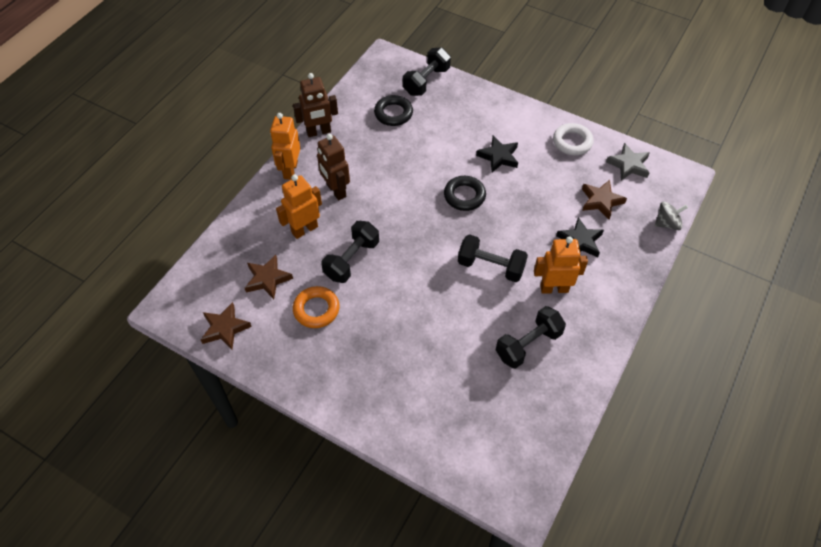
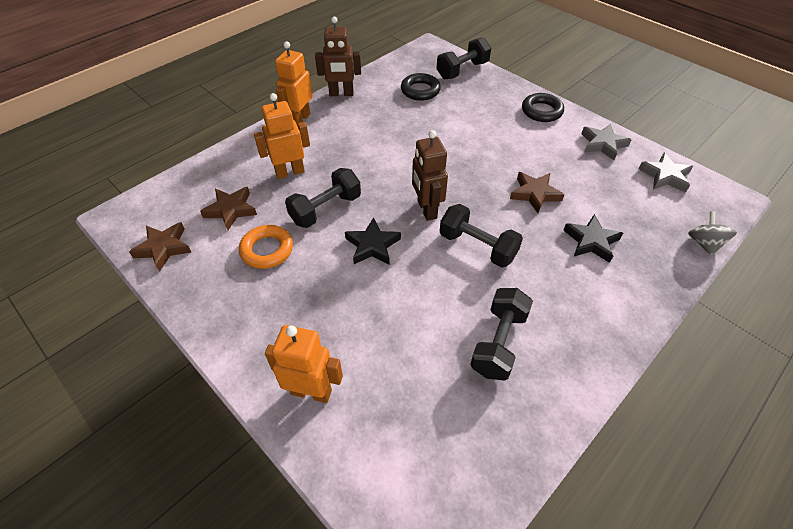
camera: 15 degrees right, 5 degrees down
(336, 191) = (336, 144): brown robot -> brown robot (426, 209)
(464, 196) = (469, 172): black ring -> black ring (541, 111)
(498, 157) = (517, 144): black star -> black star (372, 245)
(528, 344) = (498, 343): black dumbbell -> black dumbbell turned 45 degrees counterclockwise
(554, 288) = (547, 285): orange robot -> orange robot (311, 391)
(572, 142) = (603, 144): white ring -> grey star
(601, 201) = (625, 205): brown star -> brown star (535, 194)
(667, 223) = (704, 243): grey spinning top -> grey spinning top turned 90 degrees counterclockwise

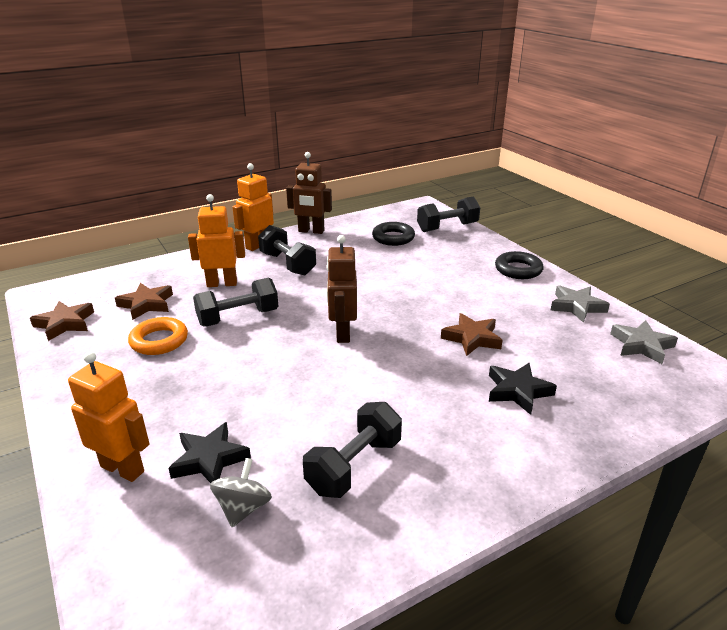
camera: 15 degrees right, 20 degrees down
(372, 245) = (267, 354): black star -> black star (209, 459)
(477, 247) = (380, 374): black dumbbell -> black dumbbell (287, 264)
(704, 243) = (664, 417): grey spinning top -> grey spinning top (243, 508)

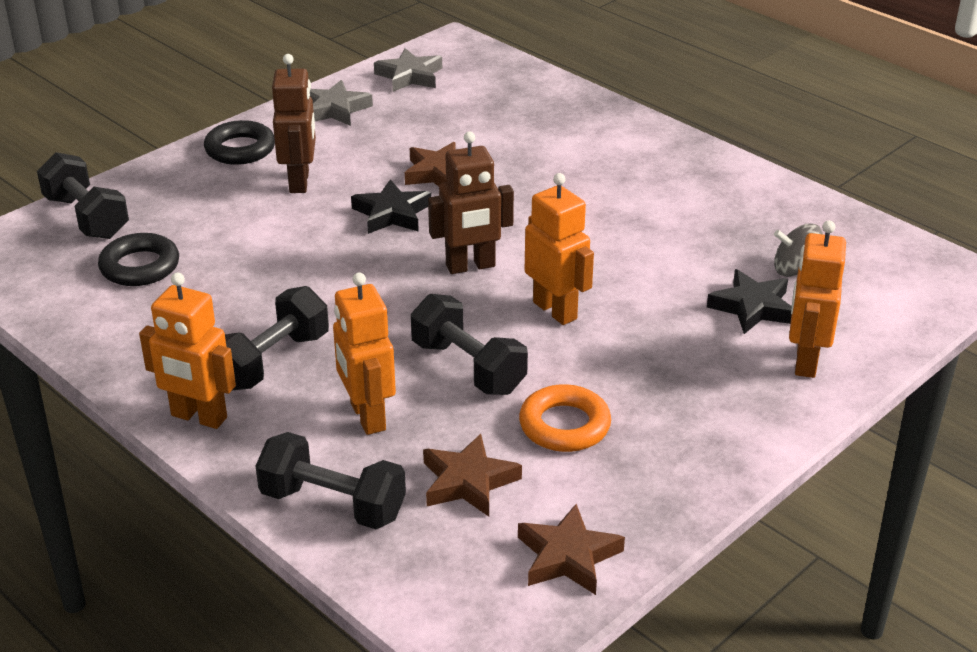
camera: 105 degrees left, 5 degrees up
(272, 358) = (555, 310): none -> orange robot
(311, 231) = (119, 365): brown robot -> brown robot (300, 182)
(354, 466) = (701, 220): black dumbbell -> black dumbbell (333, 504)
(517, 391) = (532, 142): black star -> black star (392, 214)

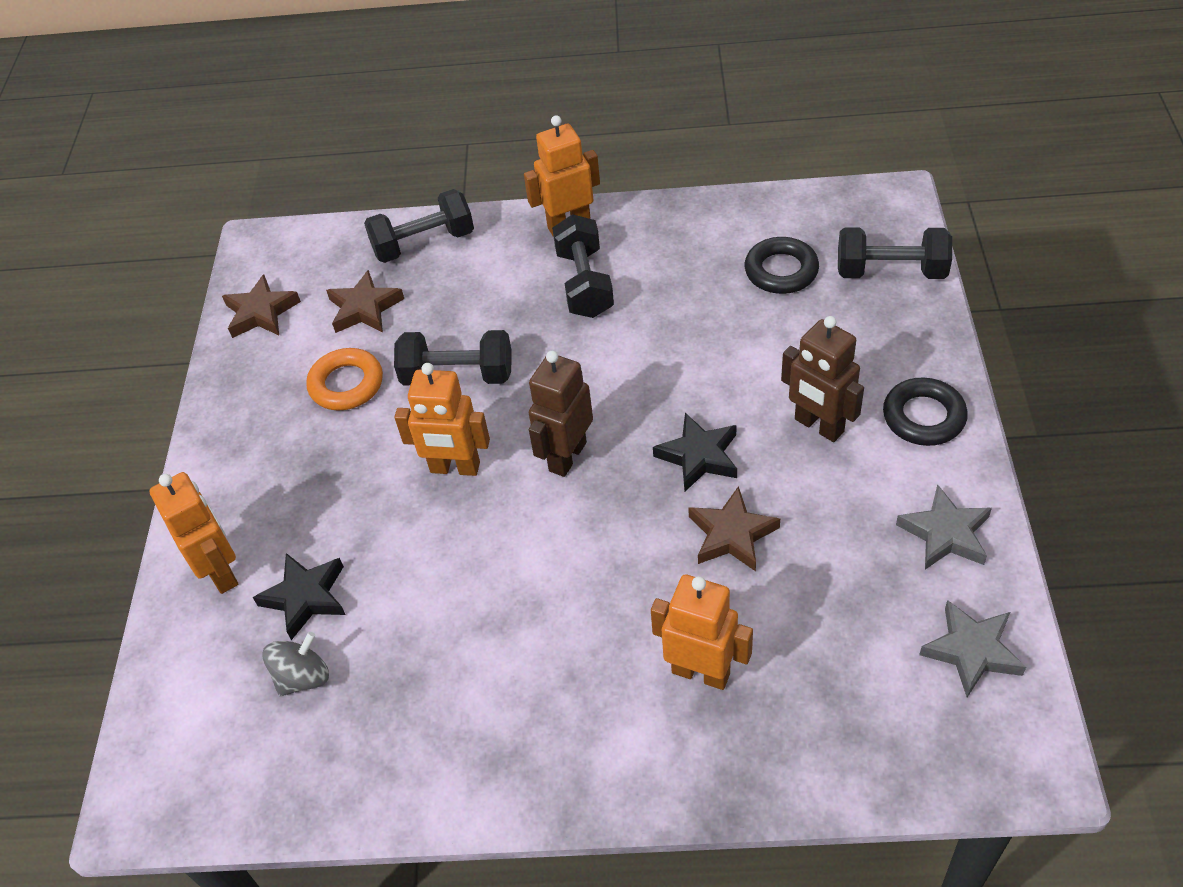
camera: 140 degrees right, 15 degrees up
(367, 417) = (475, 297): orange robot -> orange robot (701, 672)

